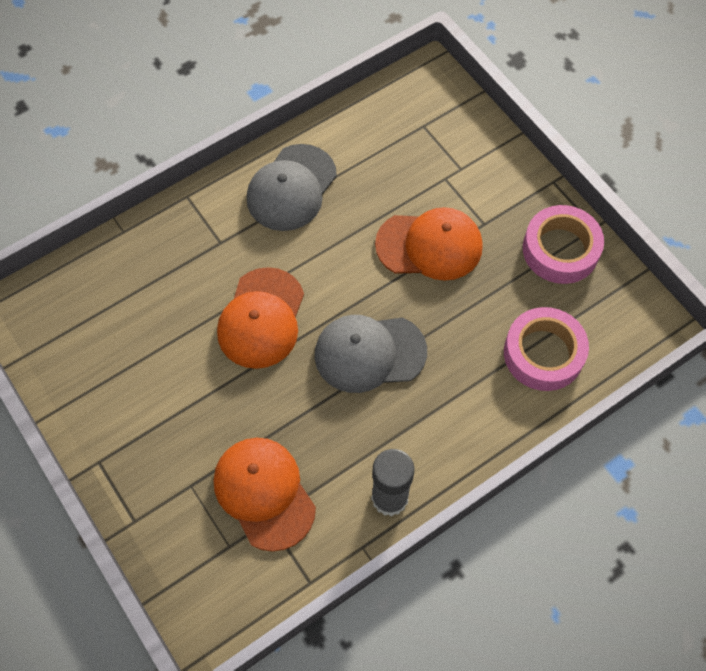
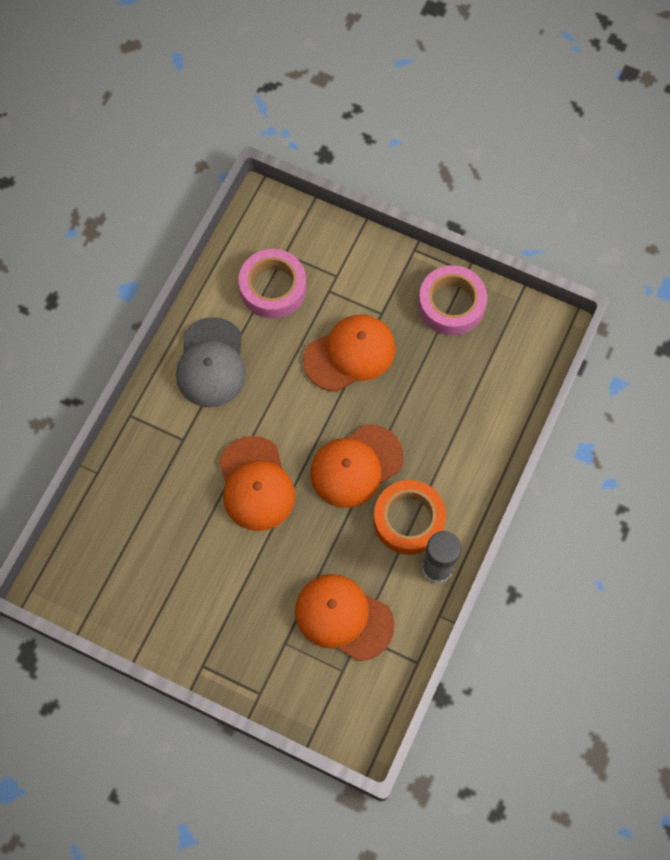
camera: 30 degrees left, 5 degrees up
(369, 353) = (356, 466): grey cap -> orange cap
(390, 433) = (408, 520): none -> orange tape
(543, 353) = (485, 395): pink tape -> pink tape (273, 288)

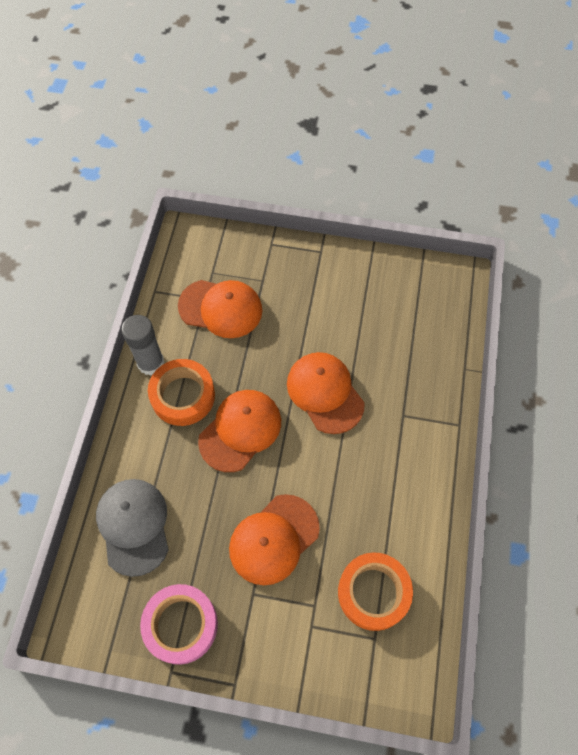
camera: 165 degrees right, 5 degrees down
(211, 363) = (405, 494): grey cap -> grey cap (134, 526)
(273, 288) = (373, 593): pink tape -> orange tape

